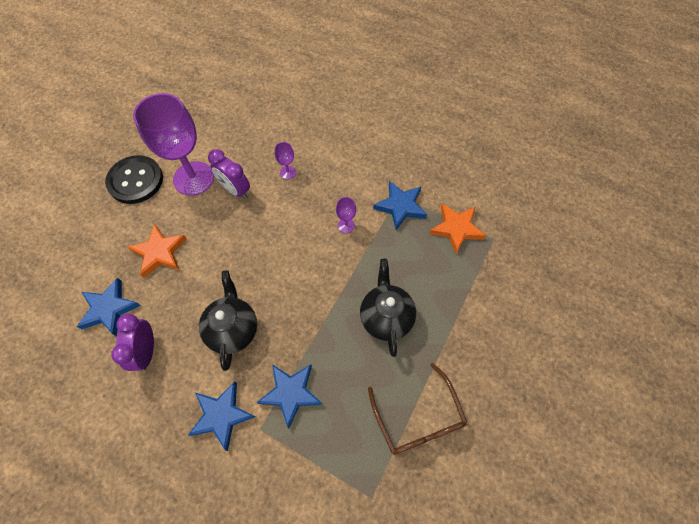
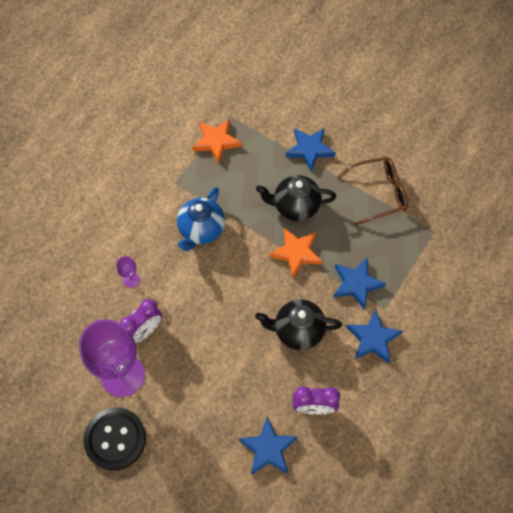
camera: 85 degrees left, 0 degrees up
(160, 252) = (210, 404): orange star -> orange star (296, 253)
(346, 225) = (201, 230): purple goblet -> blue teapot
(400, 206) = (187, 182): blue star -> blue star (309, 149)

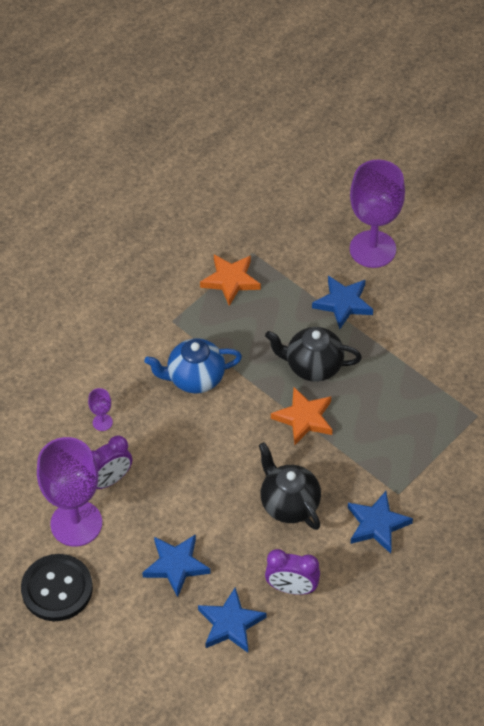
camera: 10 degrees right, 10 degrees down
(201, 230) = (194, 378): blue teapot -> blue teapot turned 45 degrees clockwise
(297, 331) = (289, 504): black teapot -> black teapot turned 45 degrees clockwise
(324, 101) = (372, 249): none -> purple goblet
(356, 284) = (369, 462): blue star -> blue star (176, 565)
(378, 193) = (418, 364): brown glasses -> none

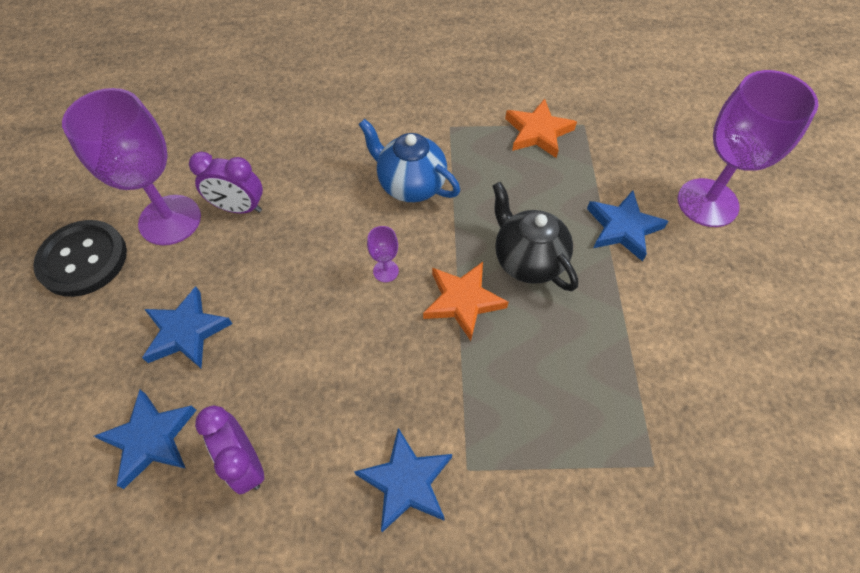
camera: 45 degrees right, 5 degrees up
(102, 422) = (296, 159): purple goblet -> purple goblet (386, 271)
(289, 504) = (349, 371): black teapot -> none

